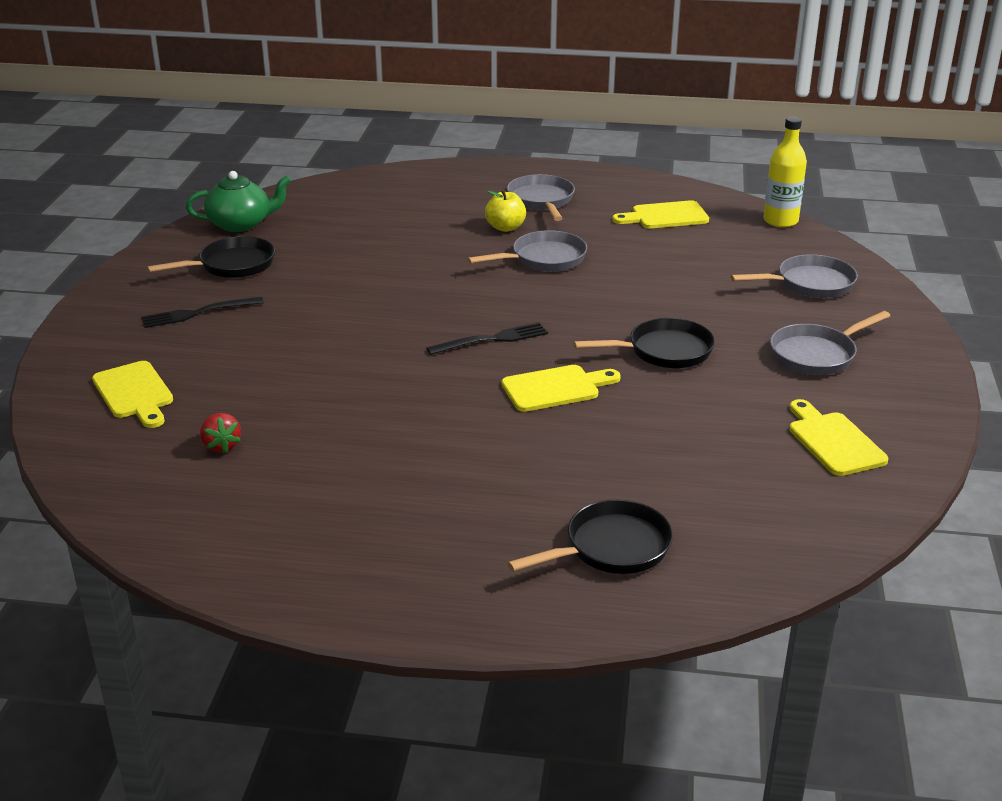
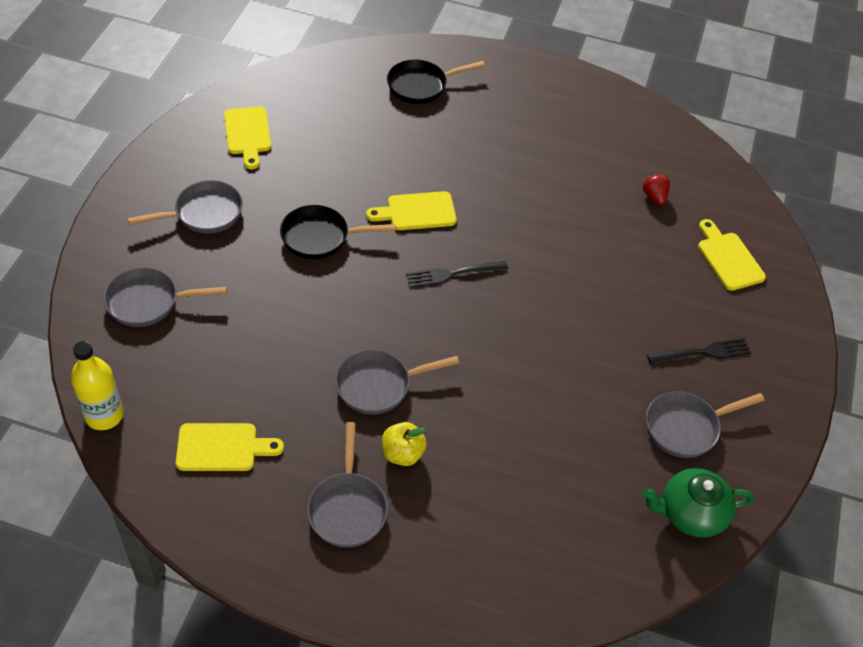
camera: 175 degrees left, 20 degrees up
(232, 265) = (686, 427): black pan -> grey pan

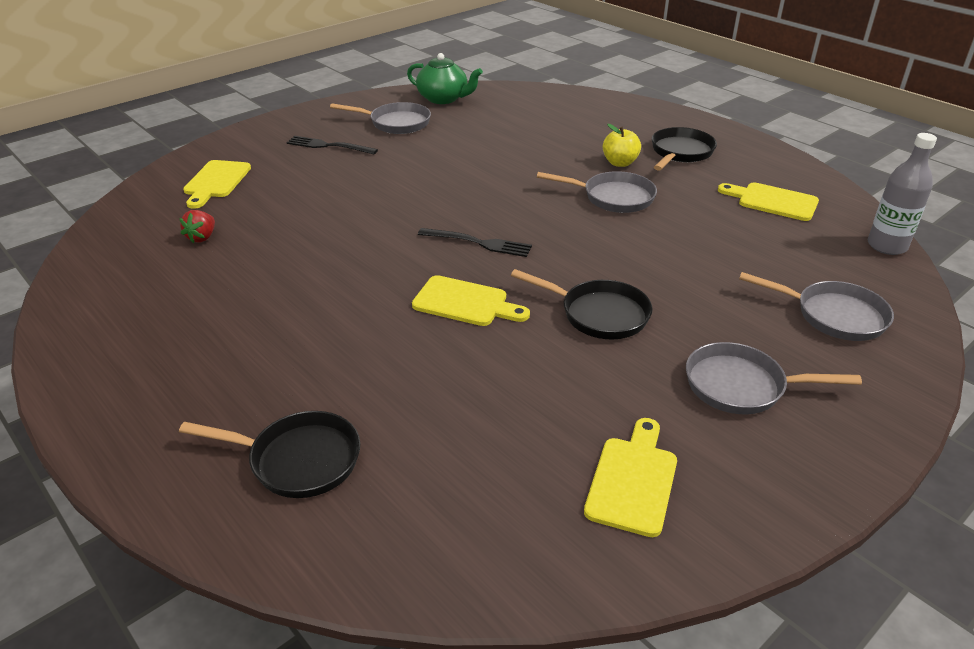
camera: 145 degrees left, 15 degrees down
(104, 415) = (887, 246): yellow bottle -> grey bottle
(347, 508) = (680, 152): grey pan -> black pan

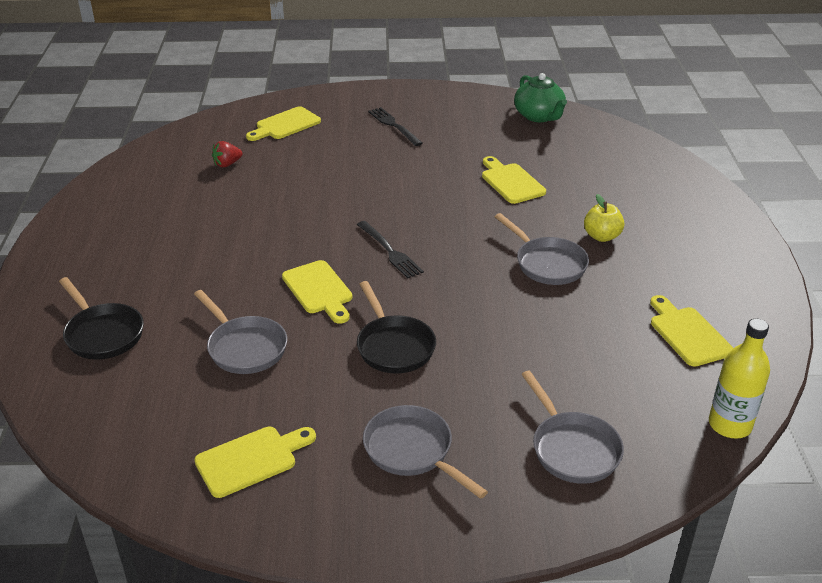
camera: 40 degrees right, 0 degrees up
(396, 123) = (469, 125): grey pan -> grey pan (245, 347)
(495, 152) = (511, 182): none -> yellow cutting board
(680, 152) = (674, 251): black pan -> none
(887, 246) = (729, 425): grey bottle -> yellow bottle

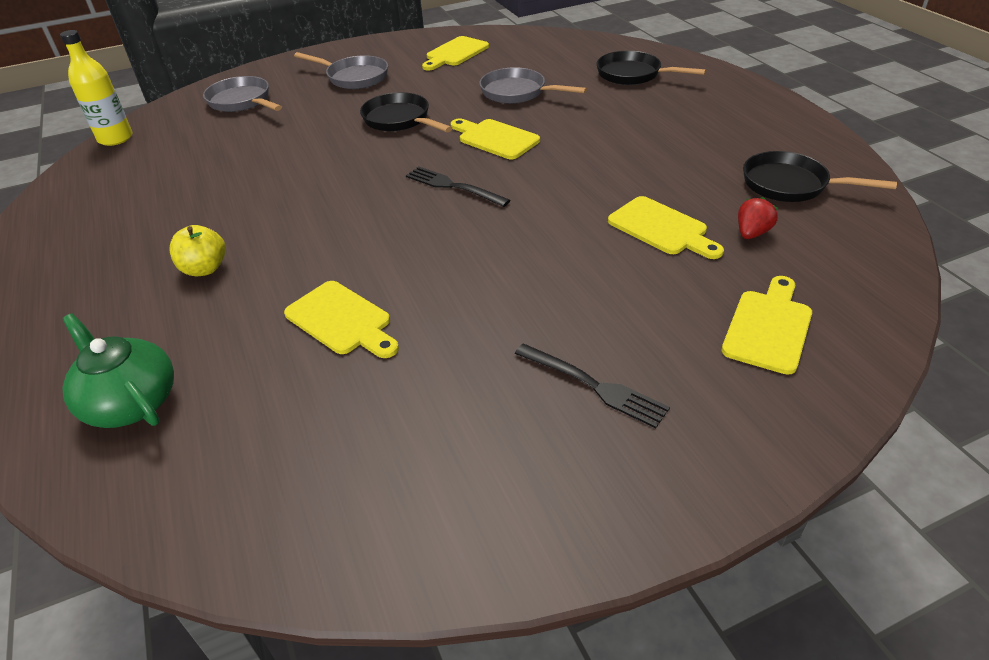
camera: 160 degrees right, 5 degrees up
(156, 184) = (790, 185): none -> black pan
(539, 116) = (323, 517): green teapot -> green teapot (131, 402)
(547, 264) = (272, 218): grey pan -> none
(687, 334) = (127, 190): yellow cutting board -> yellow cutting board (661, 228)

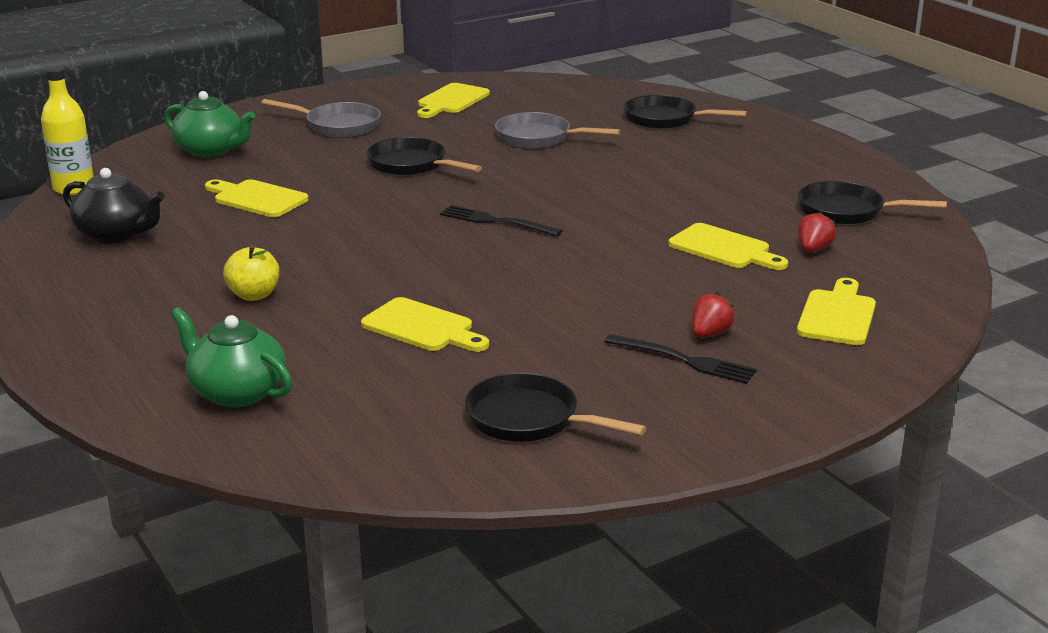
camera: 10 degrees left, 15 degrees down
(123, 190) = (116, 234): none -> black teapot
(242, 101) = (211, 151): grey pan -> green teapot
(406, 469) = (529, 419): none -> black pan
(495, 139) = (527, 180): yellow cutting board -> yellow cutting board (257, 199)
(627, 347) = (709, 334): none -> red strawberry

